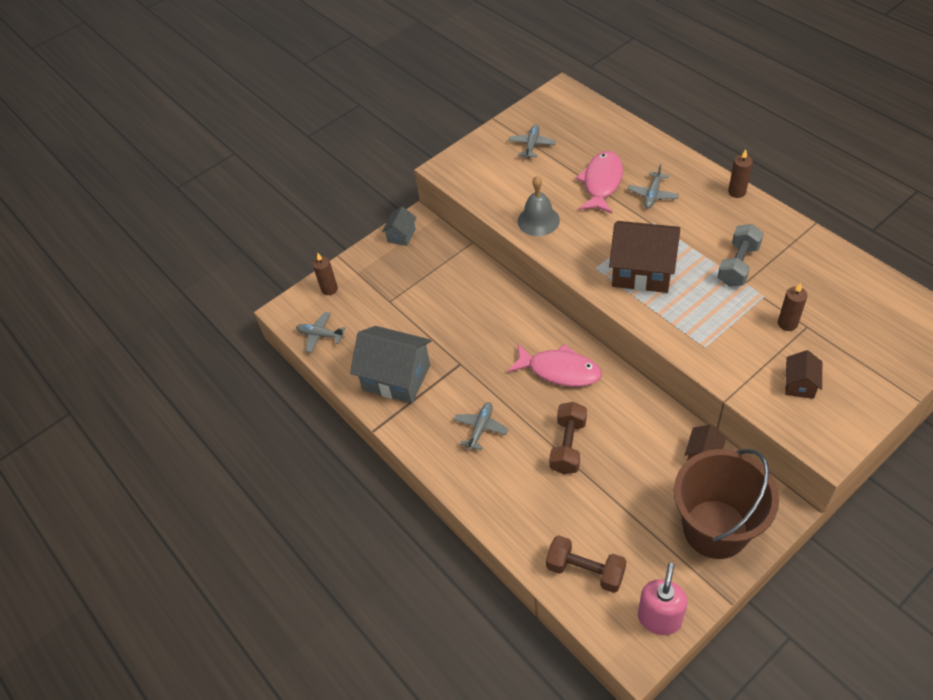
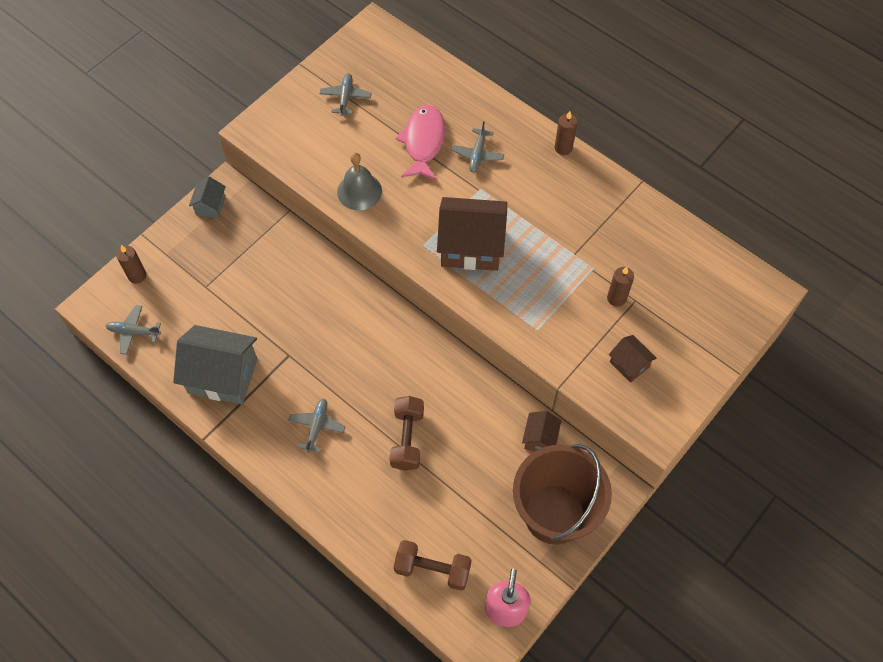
camera: 15 degrees left, 10 degrees up
(559, 370) = (393, 355): pink fish -> none
(738, 265) = (567, 234): grey dumbbell -> none
(799, 384) = (629, 364): brown house -> brown house turned 45 degrees counterclockwise

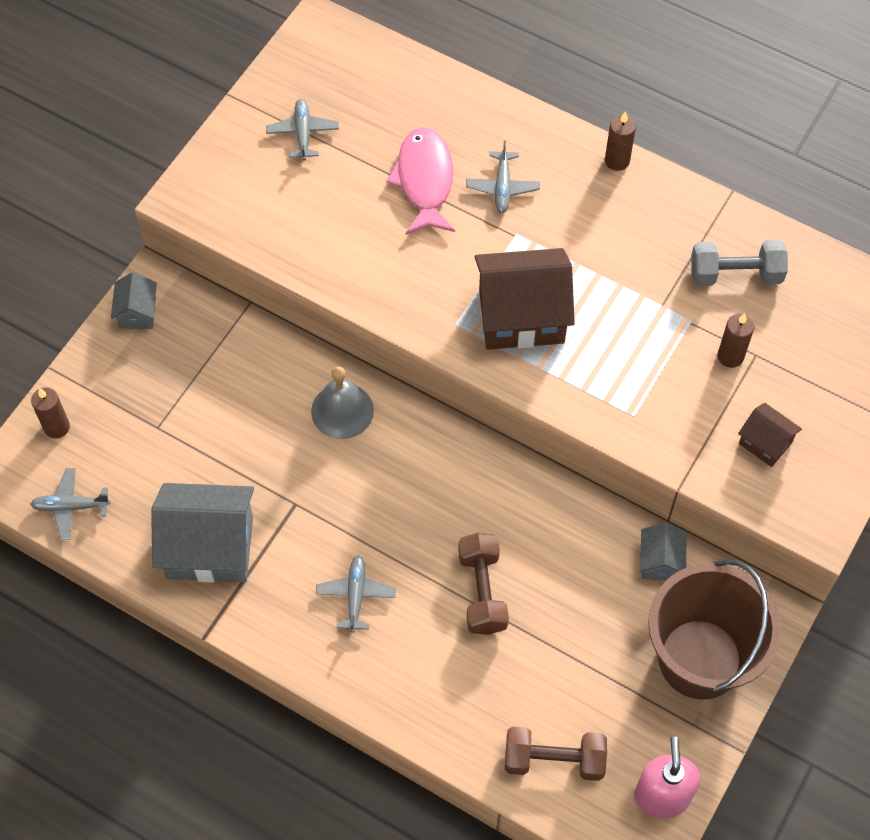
camera: 10 degrees left, 0 degrees up
(359, 191) = (351, 262): grey bell -> grey bell (342, 411)
(540, 438) = (660, 561): brown house -> grey house
(632, 240) = (735, 274): none -> grey dumbbell

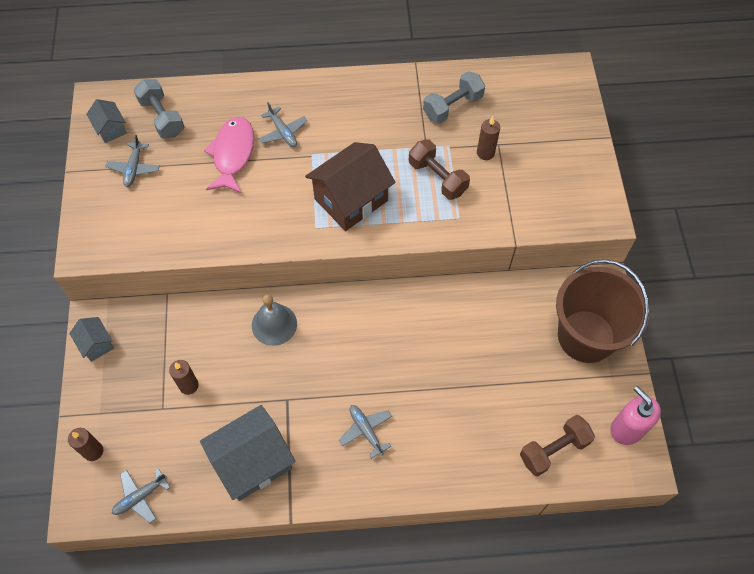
camera: 35 degrees left, 0 degrees up
(303, 133) = (134, 168): grey plane -> grey plane turned 135 degrees counterclockwise
(376, 89) = (162, 117): none -> grey dumbbell
(425, 181) = (233, 154): pink fish -> pink fish turned 45 degrees clockwise
(482, 591) = (438, 378): brown dumbbell -> brown dumbbell (437, 178)
(617, 161) = (338, 81): brown candle -> brown candle (189, 385)
(660, 561) = (523, 295): grey house -> grey house (111, 129)
(765, 443) = (541, 189): brown house -> none

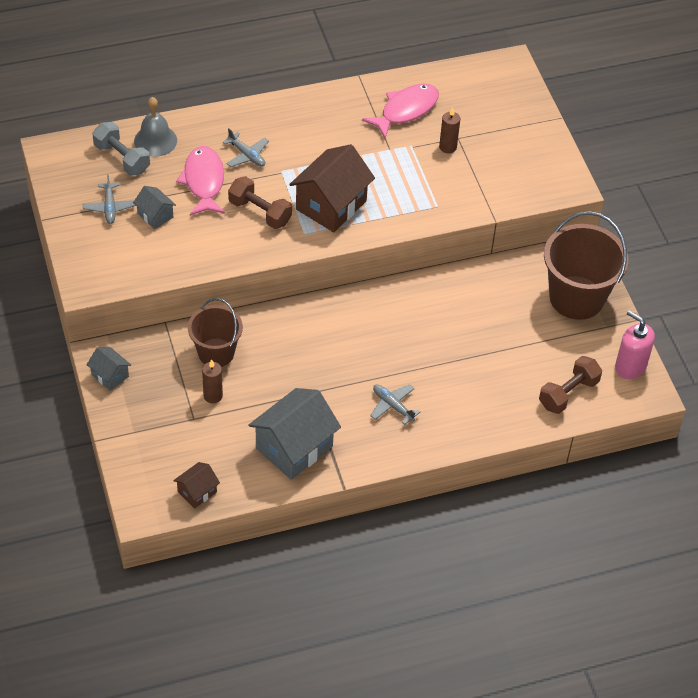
camera: 15 degrees left, 10 degrees down
(93, 451) = (139, 463): brown candle -> none
(111, 129) = (73, 175): grey house -> grey house (155, 215)
(140, 497) = (197, 492): grey plane -> brown house
(206, 337) = (216, 353): none -> brown bucket
(274, 324) = (279, 332): grey bell -> grey bell (155, 140)
(437, 178) = (408, 175): brown dumbbell -> brown dumbbell (260, 212)
(452, 106) = (406, 110): grey dumbbell -> pink fish

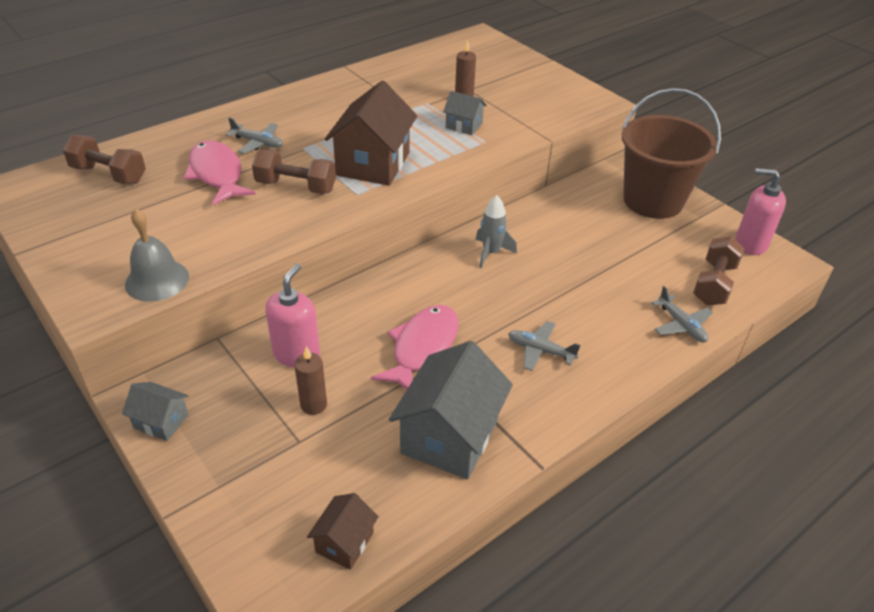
camera: 20 degrees left, 10 degrees down
(110, 207) = (106, 221): grey plane -> grey plane (681, 325)
(122, 158) = (109, 174): grey dumbbell -> brown dumbbell
(155, 140) = (145, 152): grey bell -> grey bell (157, 280)
(155, 215) = (168, 216): grey house -> grey house (464, 126)
(216, 353) = (297, 354): brown bucket -> pink soap dispenser
(403, 309) = (491, 253): none -> grey rocket
(406, 110) = (405, 80): pink fish -> pink fish (422, 348)

